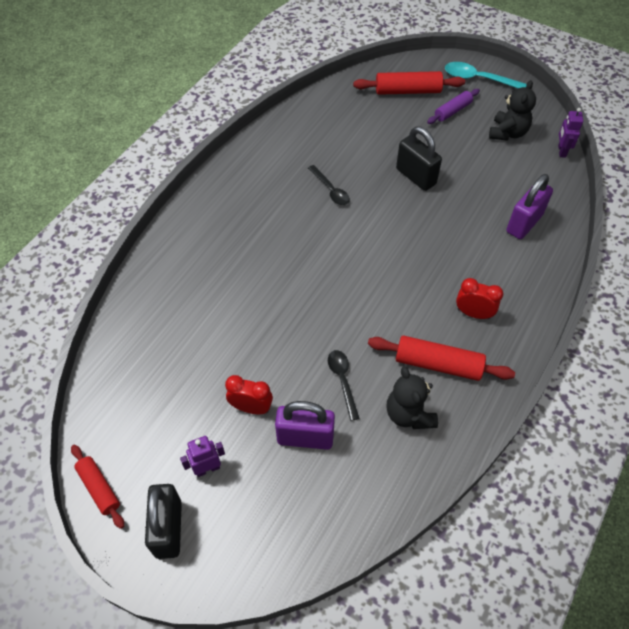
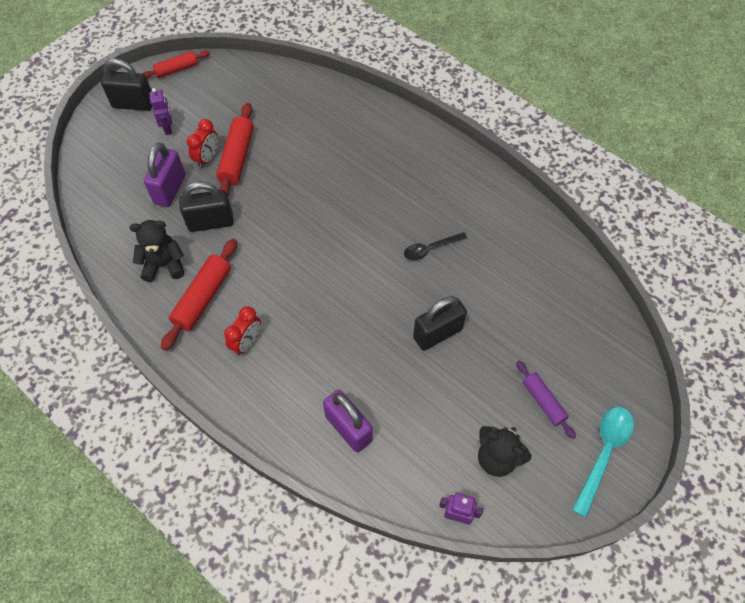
camera: 100 degrees right, 5 degrees up
(342, 381) = (211, 222): black spoon -> black padlock
(408, 91) = (584, 358): red rolling pin -> red rolling pin (237, 157)

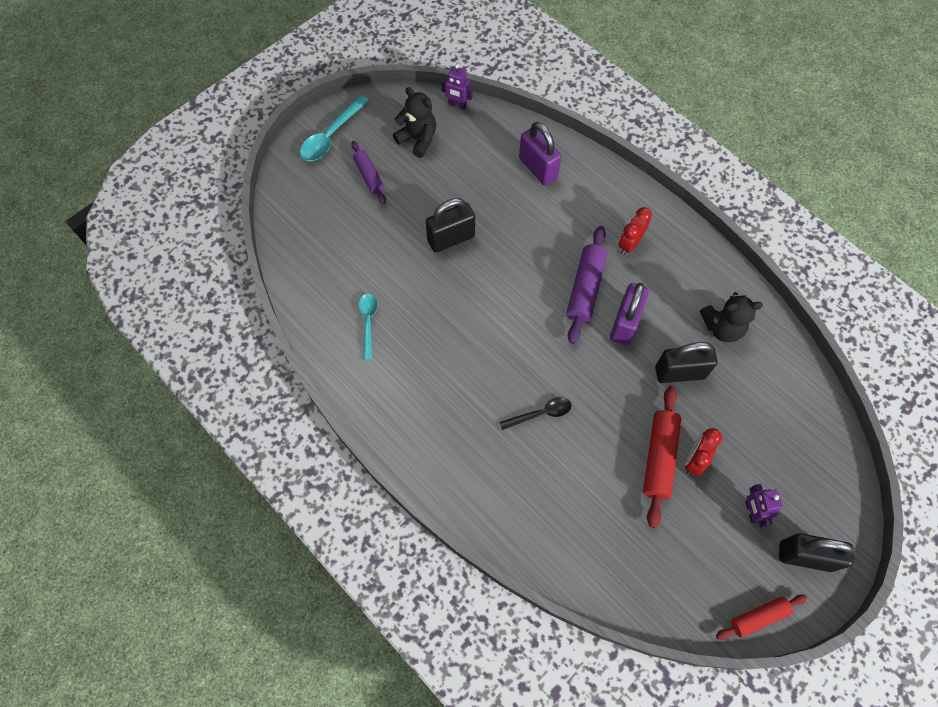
camera: 175 degrees left, 5 degrees up
(170, 189) = (732, 419): purple padlock -> purple padlock (625, 323)
(203, 298) = (677, 289): red rolling pin -> none
(295, 291) = (585, 289): none -> purple rolling pin
(430, 249) = (445, 323): black spoon -> black spoon (540, 414)
(503, 244) = (368, 322): none -> turquoise spoon

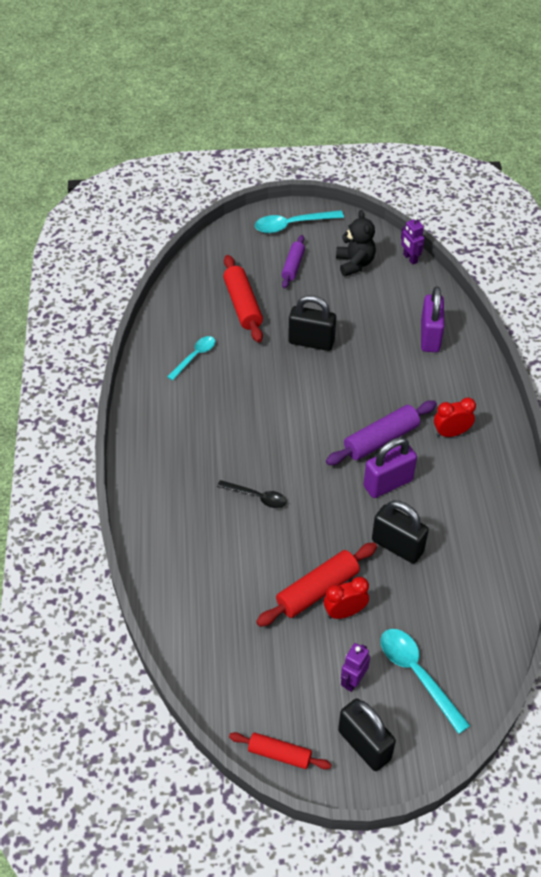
camera: 40 degrees right, 15 degrees down
(362, 243) = (243, 305): none -> red rolling pin
(722, 327) = (468, 540): black teddy bear -> none
(787, 468) = (417, 674): none -> turquoise spoon

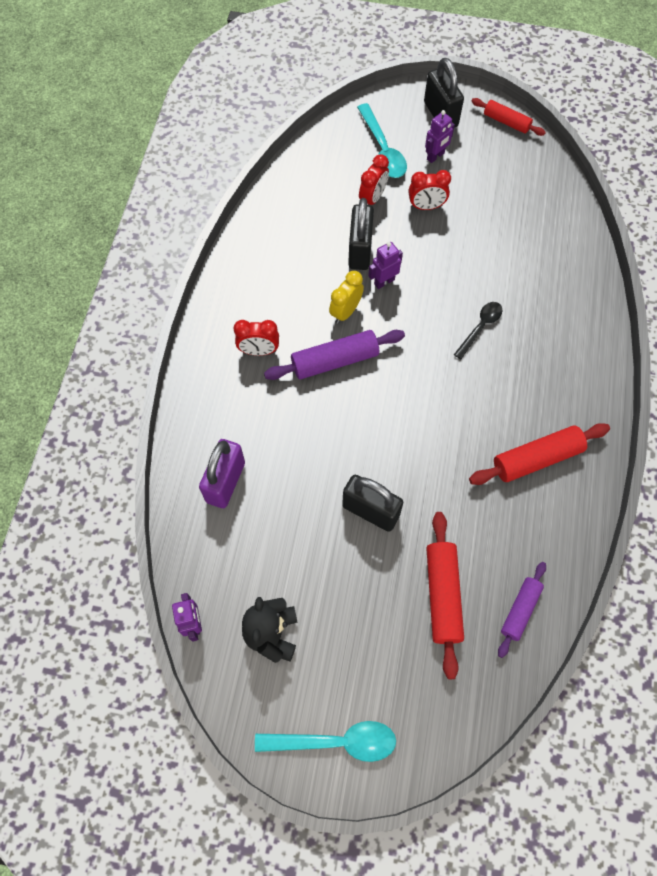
camera: 165 degrees left, 15 degrees up
(195, 357) = (518, 523): turquoise spoon -> none
(257, 497) = (480, 327): black spoon -> black spoon turned 90 degrees clockwise
(293, 266) = (358, 652): purple rolling pin -> purple rolling pin (520, 610)
(317, 590) = (444, 229): red rolling pin -> red rolling pin (536, 458)
(362, 520) = (384, 281): none -> purple robot
(388, 483) = (345, 312): purple padlock -> yellow clock
(397, 546) = (360, 250): black padlock -> black padlock turned 45 degrees clockwise
(406, 608) = (372, 198): none -> red clock

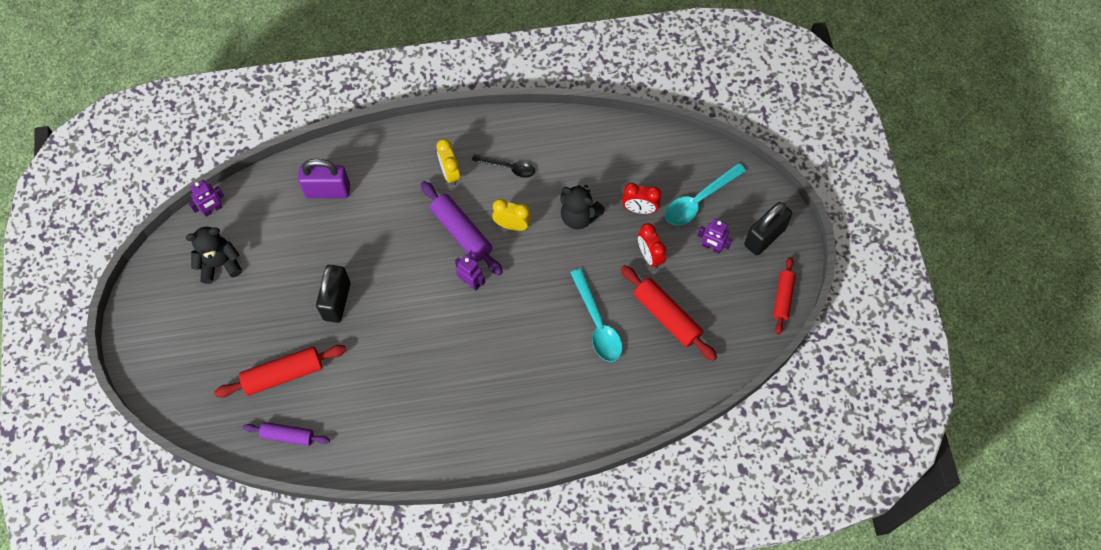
camera: 70 degrees right, 0 degrees up
(259, 351) = (450, 173): red clock -> yellow clock
(335, 741) = (153, 332): turquoise spoon -> turquoise spoon (597, 323)
(360, 250) = (579, 216): black padlock -> black teddy bear
(384, 281) = (554, 246): purple robot -> purple robot (471, 282)
(480, 327) = (537, 337): black spoon -> black spoon (508, 167)
(536, 458) = (425, 416): red rolling pin -> red rolling pin (667, 316)

